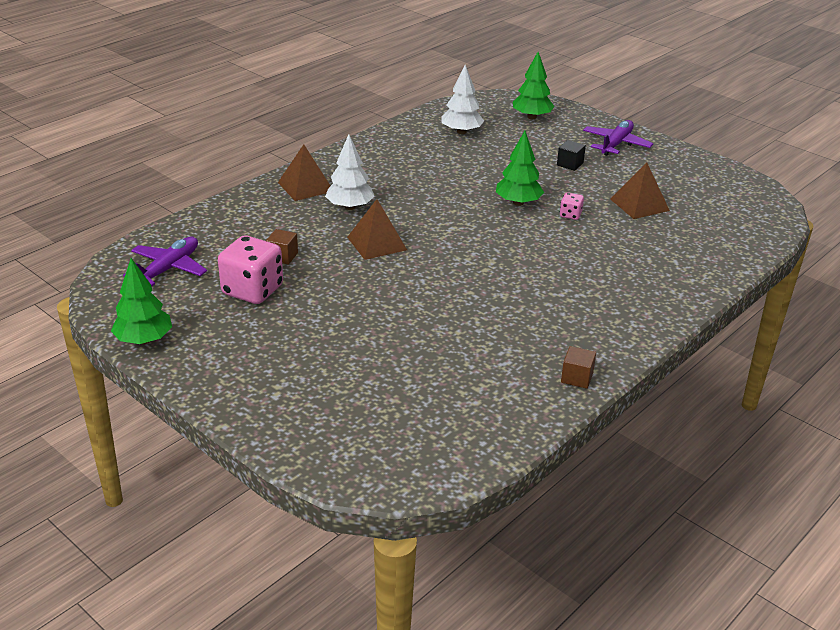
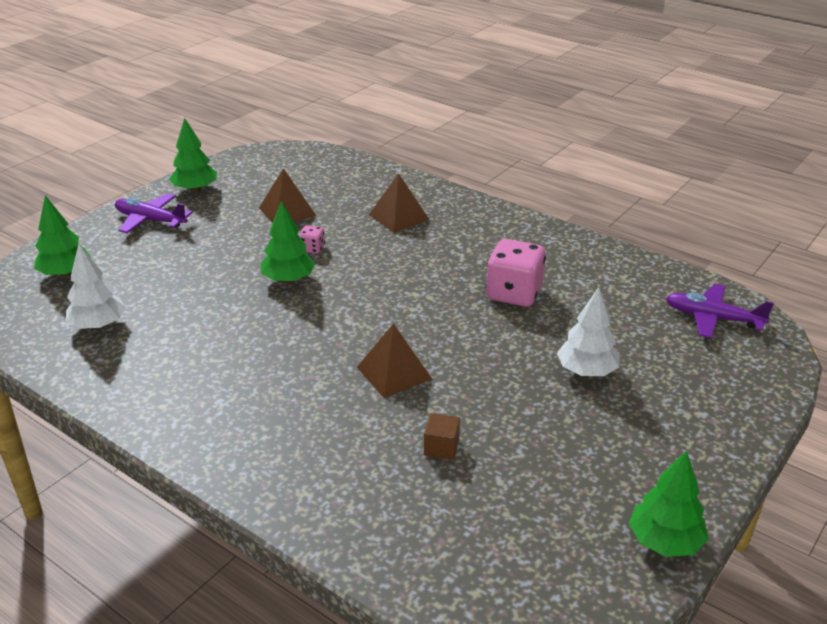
camera: 95 degrees left, 0 degrees up
(168, 269) = (500, 556): purple plane -> purple plane (712, 318)
(252, 290) = (525, 462): pink dice -> pink dice (514, 293)
(305, 187) = (254, 451): brown pyramid -> brown pyramid (399, 217)
(350, 207) = (309, 403): white tree -> white tree (586, 371)
(570, 164) = (197, 248): black cube -> none
(577, 377) = (584, 247): brown cube -> none
(676, 162) = (195, 190): none -> green tree

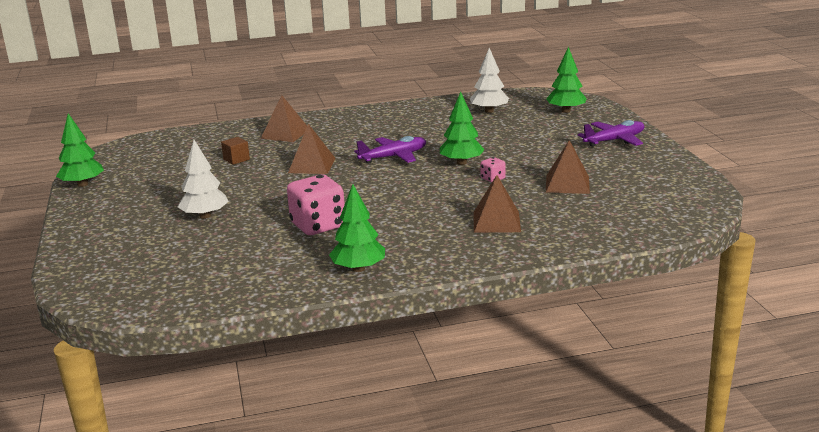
camera: 130 degrees right, 10 degrees down
(195, 190) = (653, 162): green tree -> green tree (358, 269)
(317, 459) = (285, 133): none -> brown pyramid
(712, 318) = (152, 286): purple plane -> purple plane (394, 157)

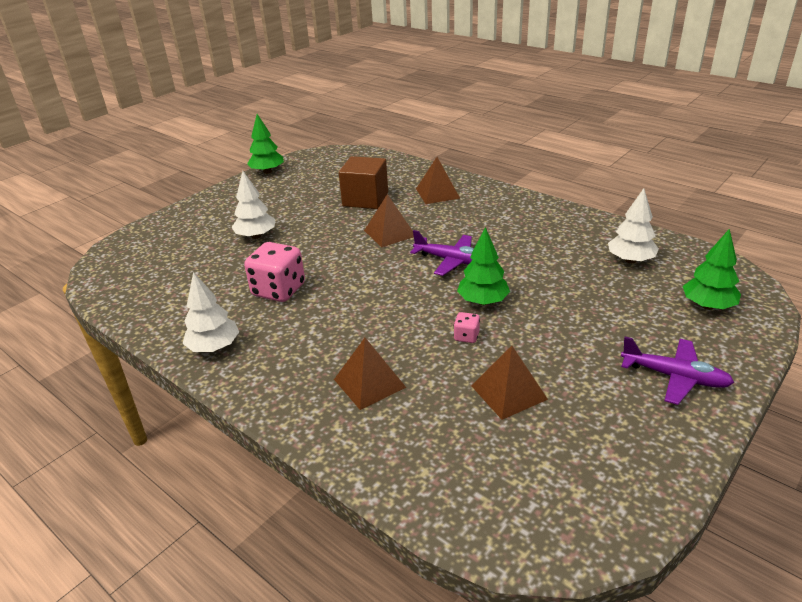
camera: 55 degrees right, 10 degrees up
(236, 159) = (365, 199): brown cube -> brown cube, size x2.09
(358, 269) = (214, 347): green tree -> white tree

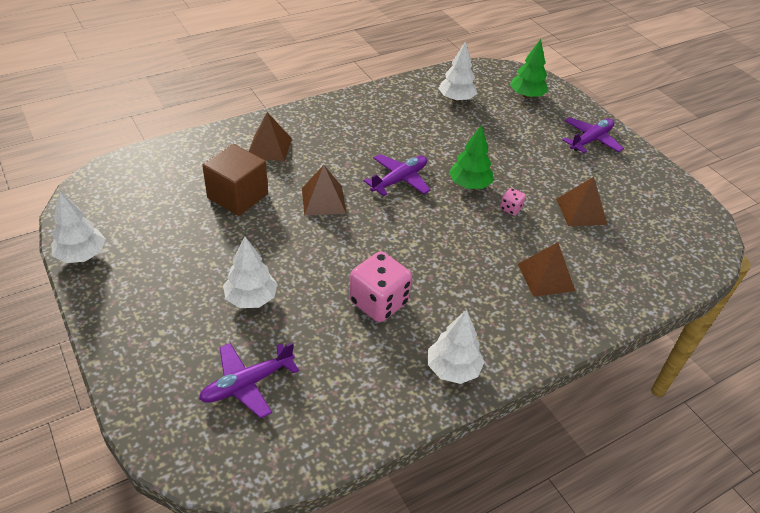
camera: 75 degrees left, 10 degrees up
(172, 258) = (247, 384): none -> purple plane
(267, 171) = (81, 255): green tree -> white tree

